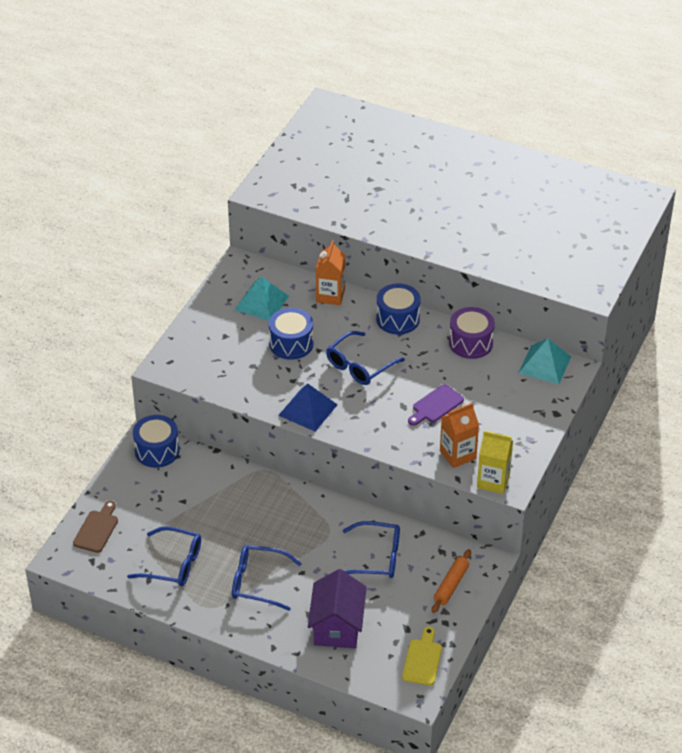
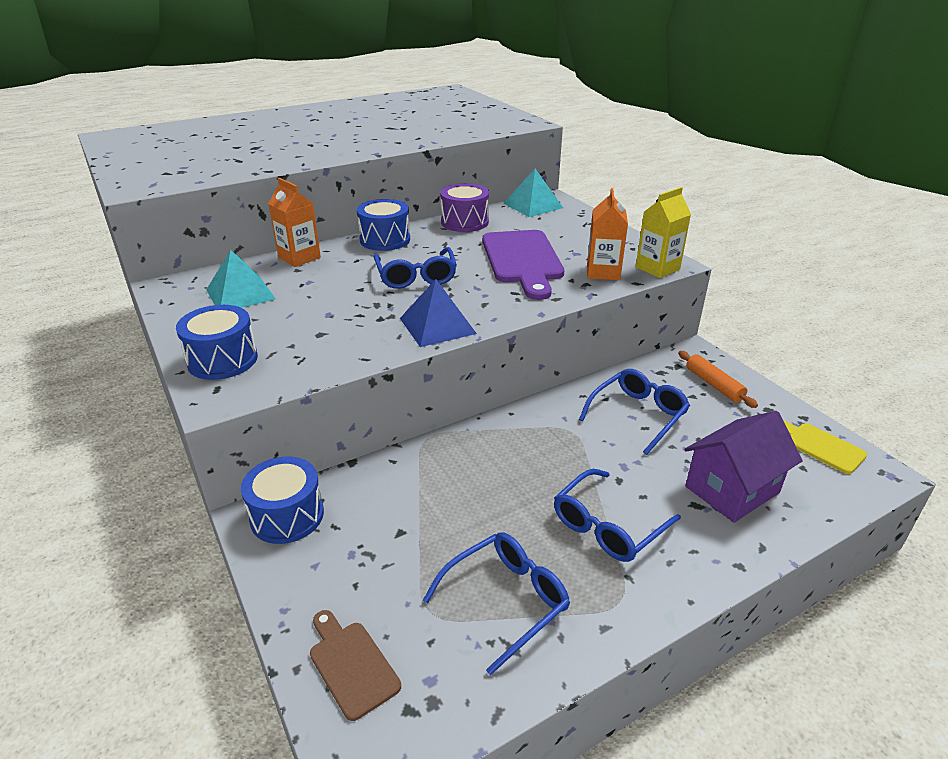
camera: 55 degrees left, 10 degrees down
(291, 344) = (326, 300): blue drum -> blue drum (222, 360)
(337, 626) = (732, 489): purple house -> purple house turned 75 degrees counterclockwise
(436, 405) = (523, 260): purple cutting board -> purple cutting board, size x1.88

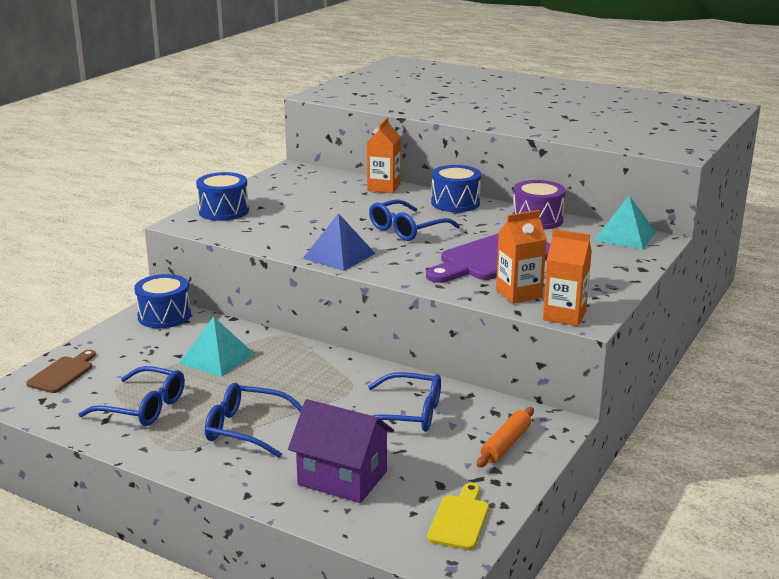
camera: 60 degrees right, 10 degrees down
(240, 294) = (308, 189): turquoise pyramid -> turquoise pyramid (217, 358)
(657, 268) = (564, 315): yellow carton -> orange carton

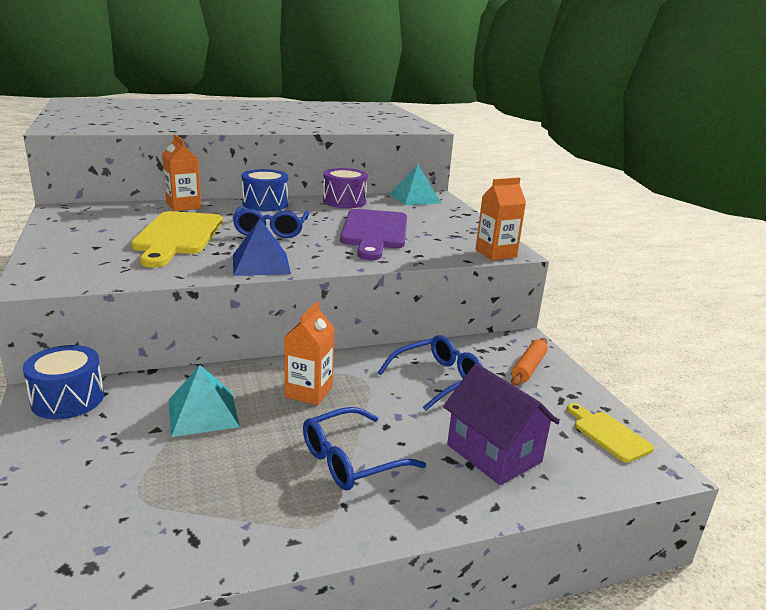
camera: 50 degrees left, 0 degrees up
(63, 373) = (39, 521): brown cutting board -> none
(143, 407) = (214, 500): blue glasses -> none
(223, 211) = (62, 260): blue drum -> none
(327, 214) = (177, 236): none -> yellow cutting board
(342, 478) = (494, 453): purple house -> purple house turned 75 degrees clockwise
(506, 444) = (528, 368): orange rolling pin -> orange rolling pin turned 45 degrees clockwise
(519, 294) = (442, 249): orange carton -> orange carton (308, 392)

